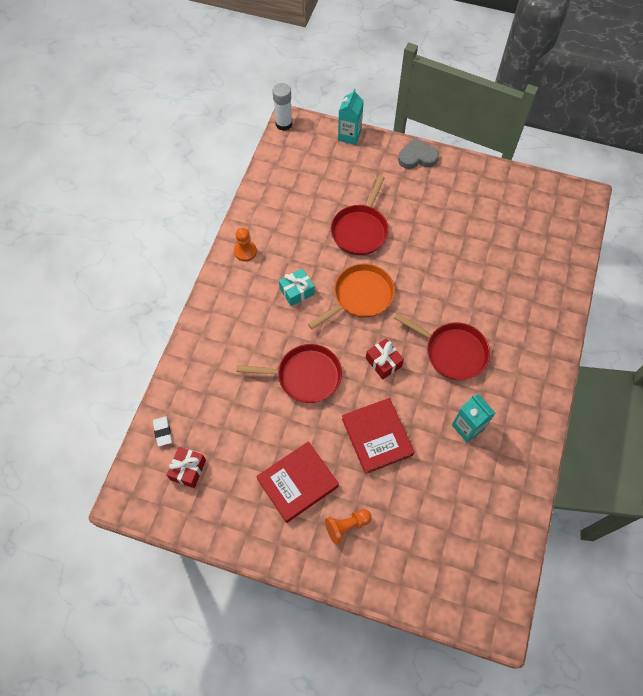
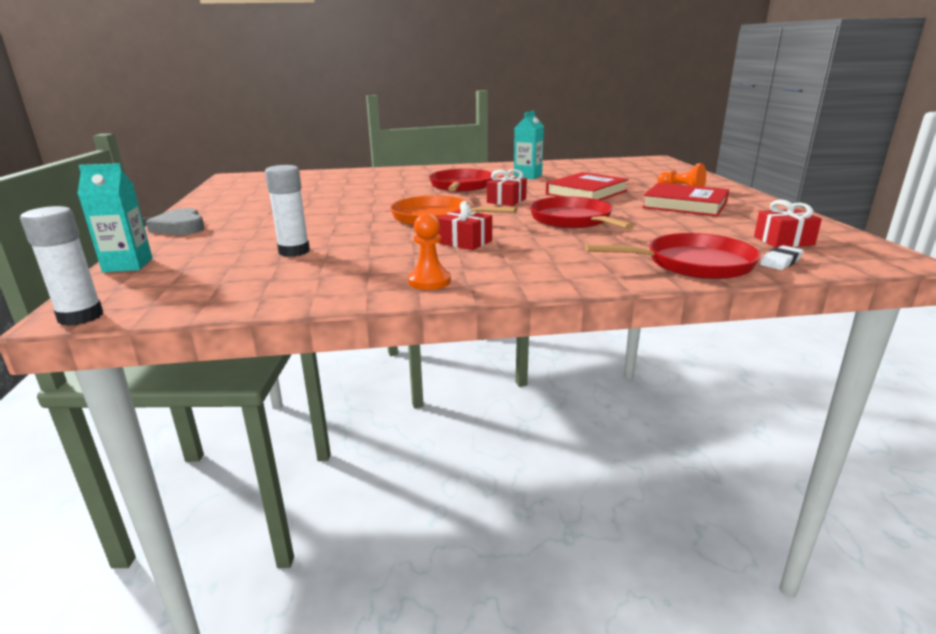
camera: 115 degrees left, 40 degrees down
(297, 291) = (465, 242): turquoise gift -> red gift
(330, 205) = (294, 251): none -> white glue stick
(360, 230) = (331, 232): red pan -> red pan (693, 264)

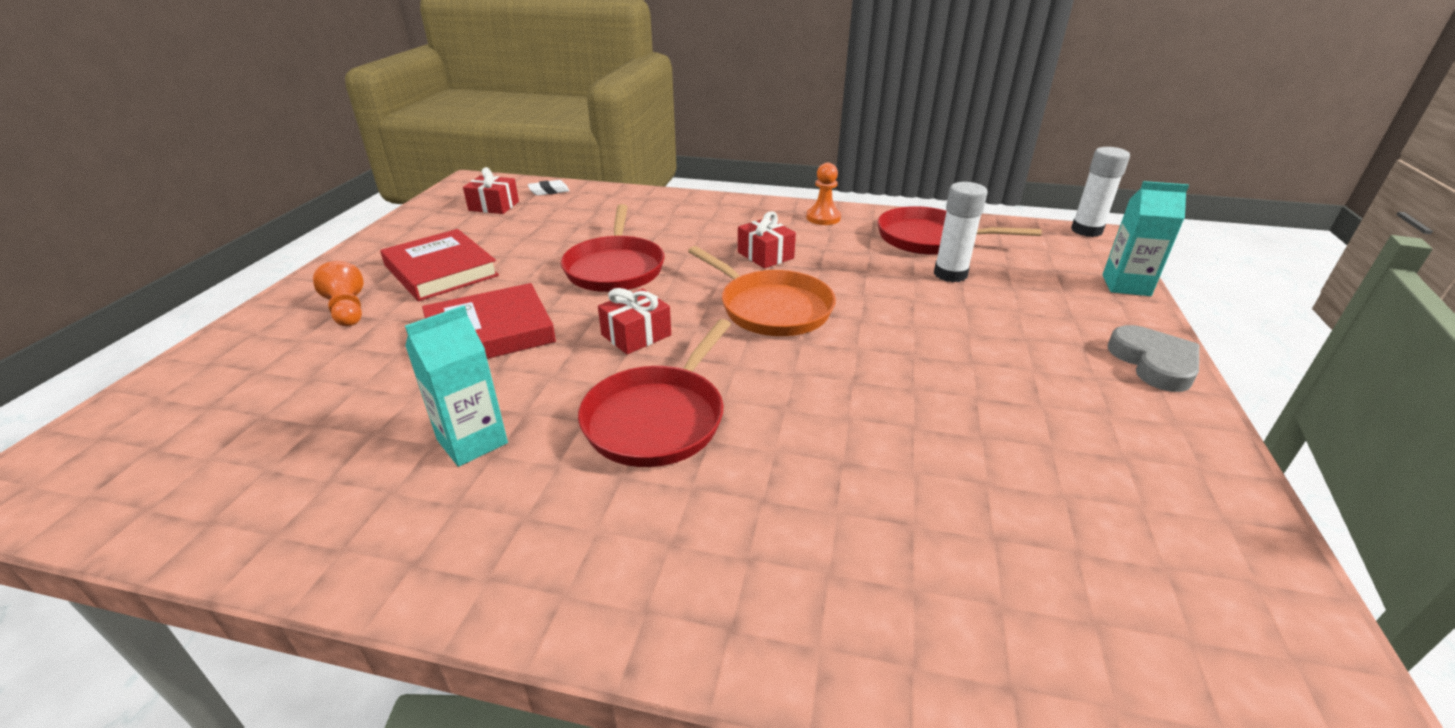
camera: 160 degrees left, 10 degrees up
(693, 264) = (611, 199): red pan -> red pan (929, 239)

